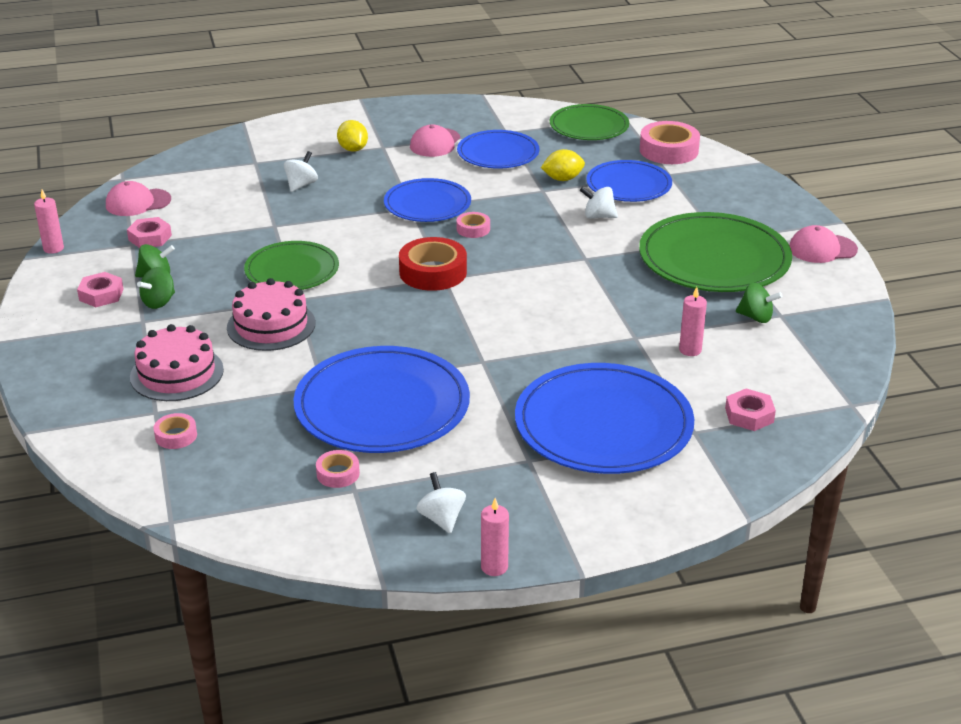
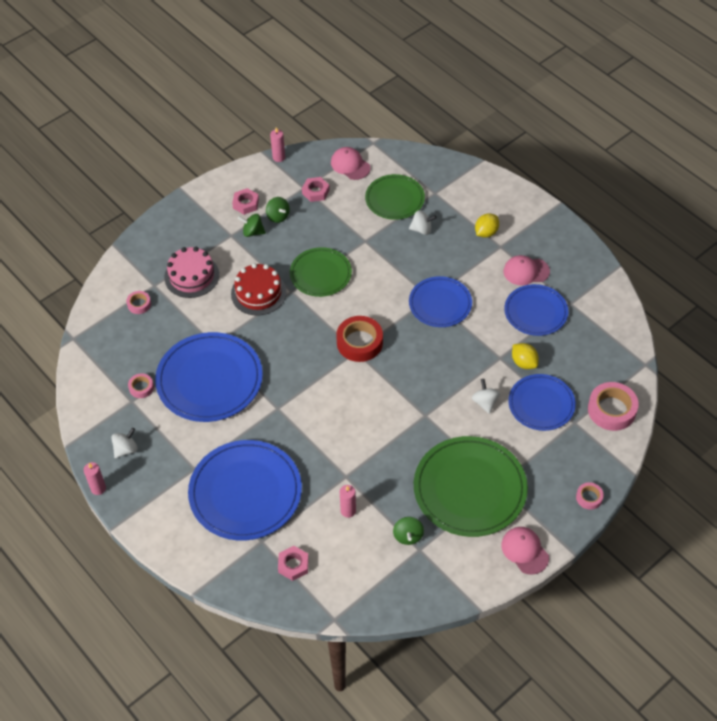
camera: 65 degrees right, 20 degrees up
(271, 325) = (258, 293): pink cake -> red cake
(473, 229) = (424, 341): pink tape -> pink tape (589, 497)
(589, 126) = (615, 348): green plate -> green plate (394, 199)

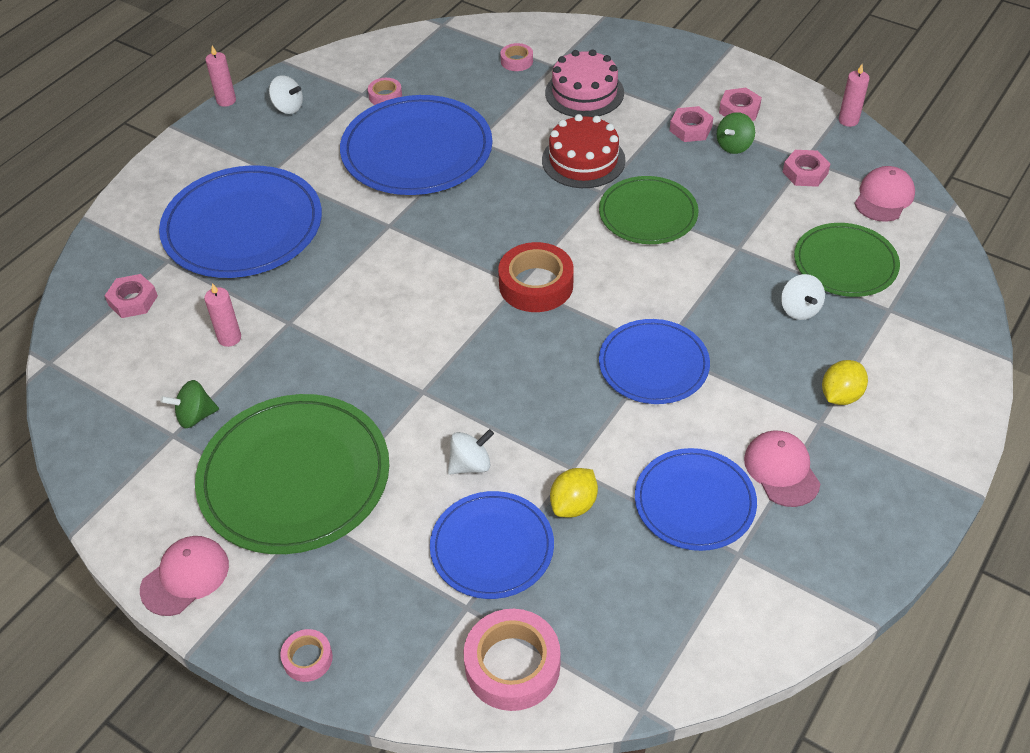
camera: 75 degrees right, 5 degrees down
(253, 232) = (690, 129): green spinning top -> pink nut
(486, 232) = (840, 395): yellow lemon -> yellow lemon turned 75 degrees counterclockwise

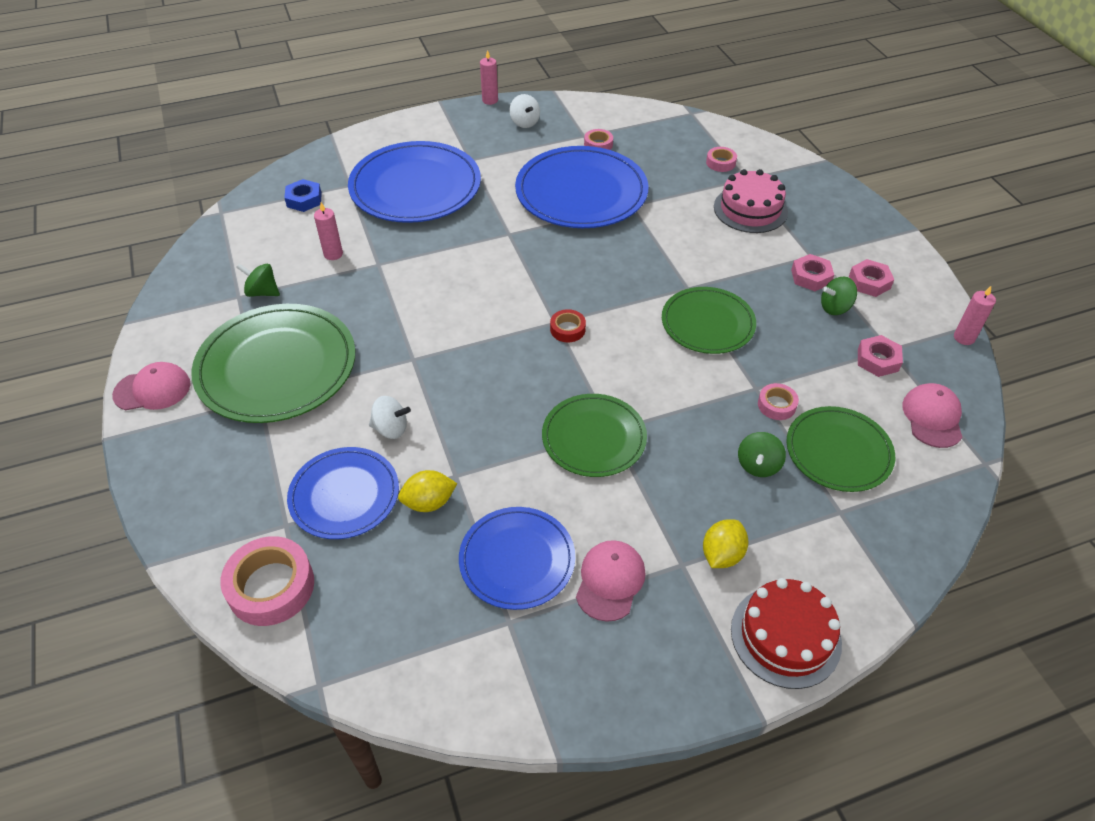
camera: 35 degrees right, 0 degrees up
(133, 300) = (304, 200): pink nut -> blue nut
(307, 658) = (161, 490): pink tape -> pink tape (776, 405)
(536, 285) = (567, 329): red tape -> red tape, size x0.52
(583, 160) = (697, 258): red cake -> red cake (785, 636)
(653, 365) = (594, 438): blue plate -> green plate
(799, 309) = (758, 465): white spinning top -> green spinning top
(840, 395) = (722, 554): yellow lemon -> yellow lemon turned 45 degrees counterclockwise
(884, 197) = (932, 417): pink cap -> pink cap turned 60 degrees counterclockwise

